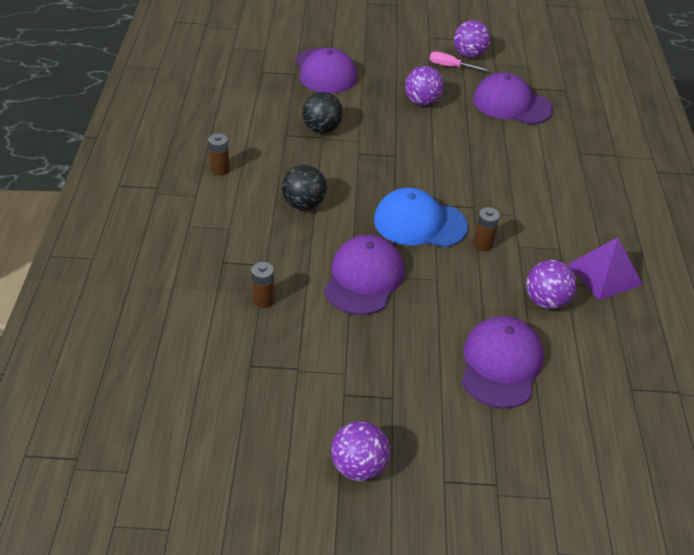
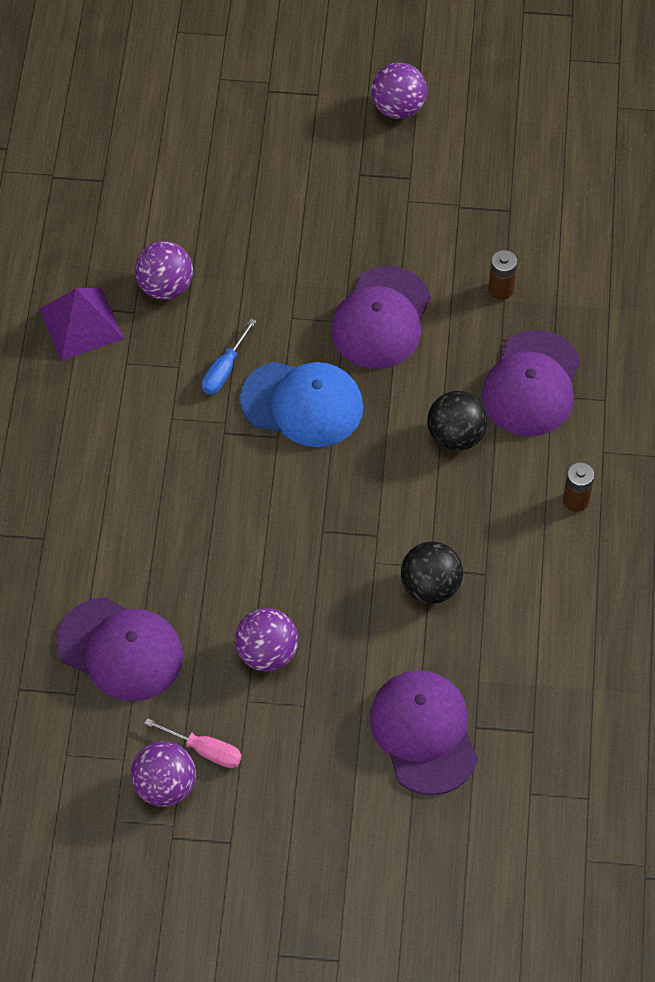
camera: 175 degrees left, 15 degrees up
(483, 244) = (224, 369): brown battery -> blue screwdriver
(501, 364) = (237, 208): purple cap -> purple cap (531, 384)

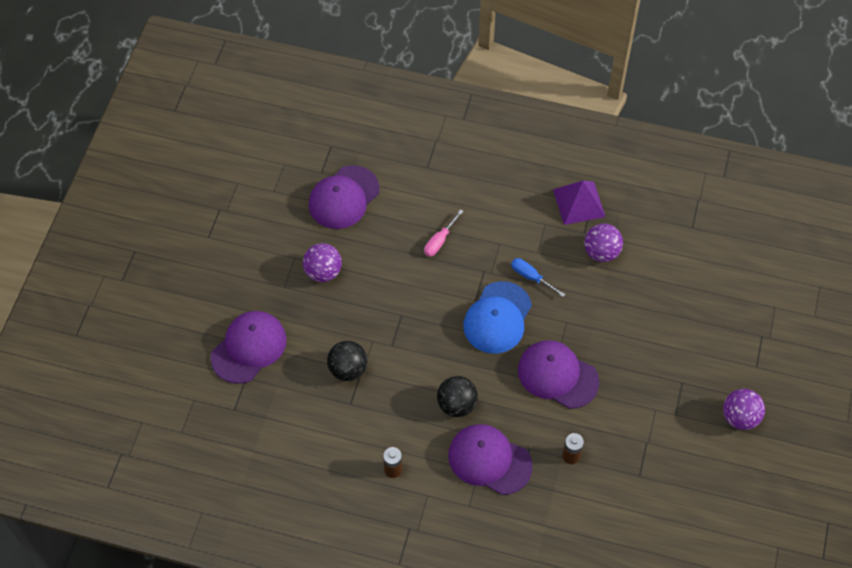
camera: 100 degrees right, 0 degrees up
(165, 786) = (251, 209): purple ball -> none
(204, 750) = (268, 231): pink screwdriver -> pink screwdriver (440, 241)
(424, 733) = (249, 348): purple cap -> purple cap turned 45 degrees counterclockwise

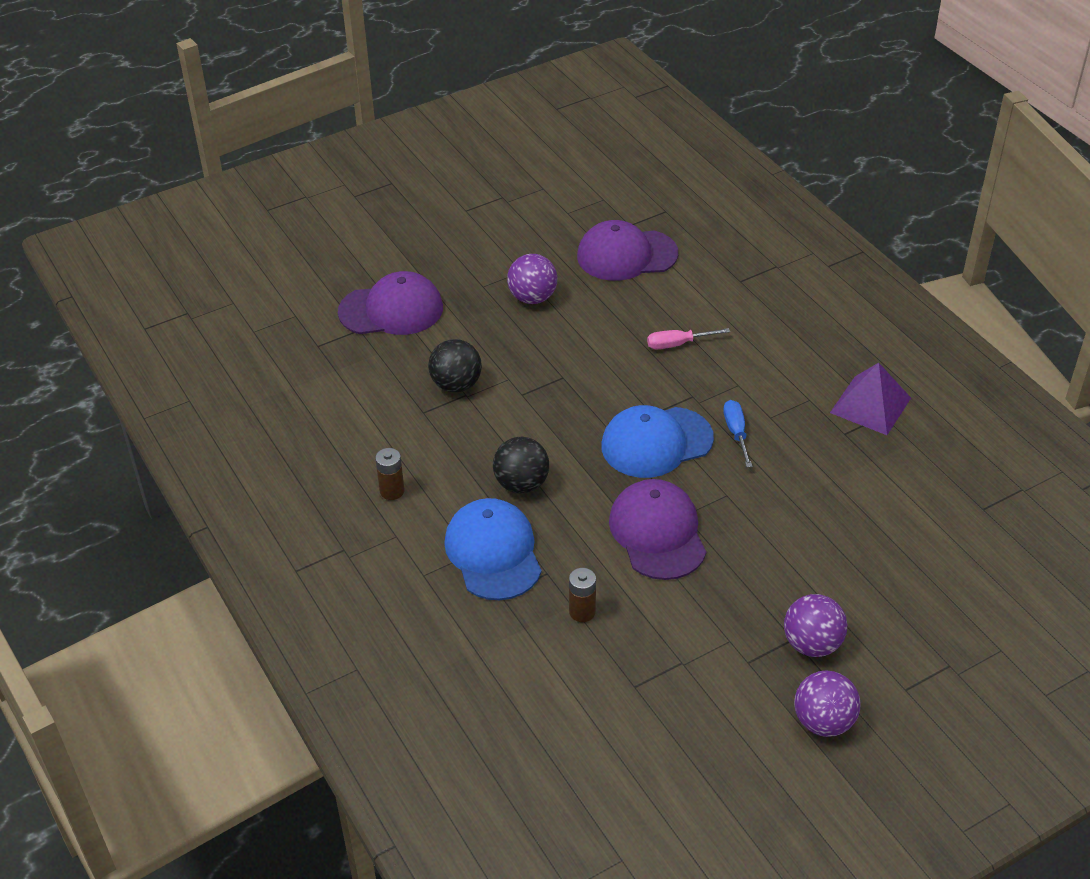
camera: 45 degrees right, 15 degrees down
(489, 460) = (493, 552): purple cap -> blue cap
(601, 252) = (843, 462): purple ball -> purple ball (812, 644)

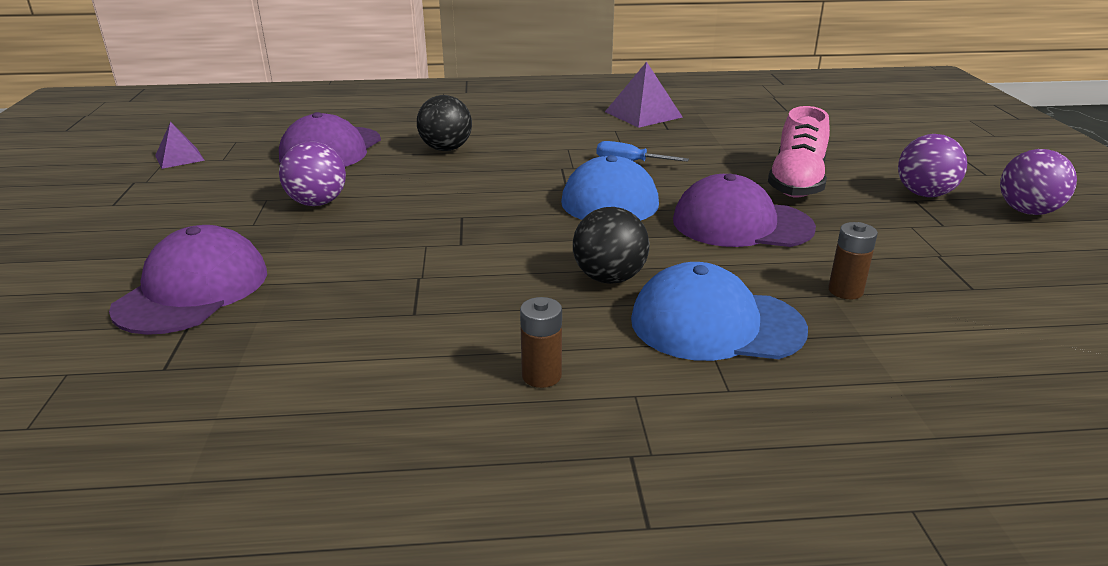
camera: 65 degrees left, 15 degrees down
(456, 385) = (394, 279): black ball -> black ball (446, 149)
(553, 192) = (179, 158): none -> purple pyramid
(678, 344) = (485, 157): pink screwdriver -> none
(772, 551) = (796, 183): none -> pink shoe

